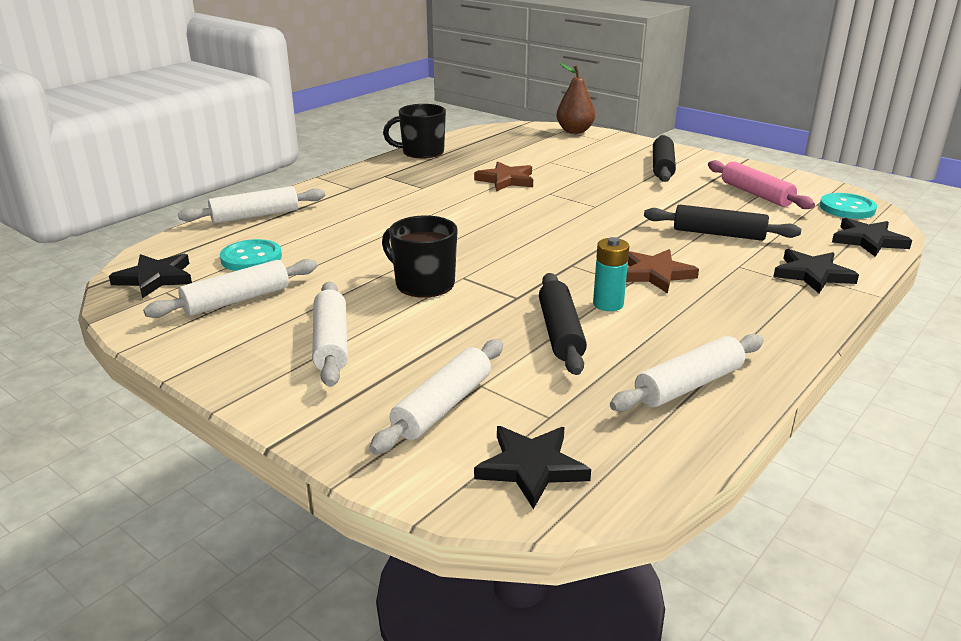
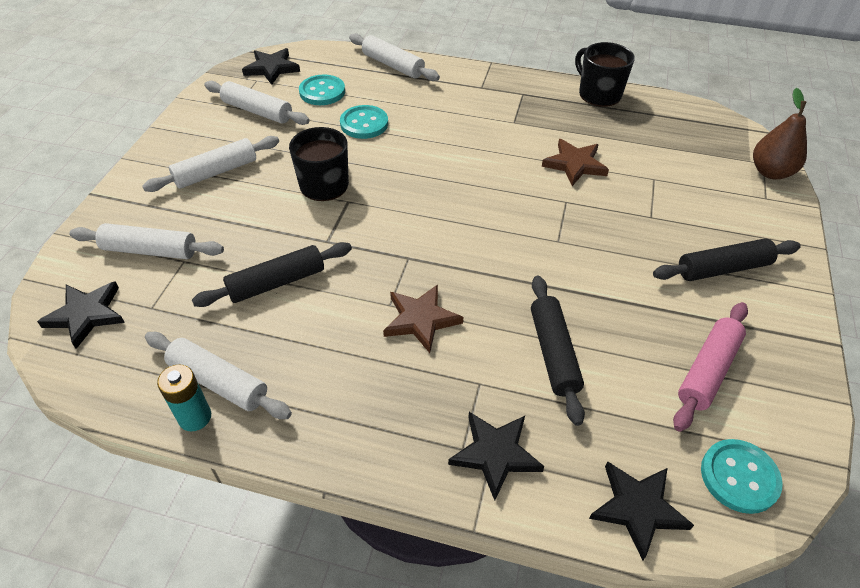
camera: 65 degrees right, 20 degrees up
(342, 247) = (364, 124): none -> turquoise button
(608, 304) = (341, 300): turquoise battery -> turquoise battery (195, 417)

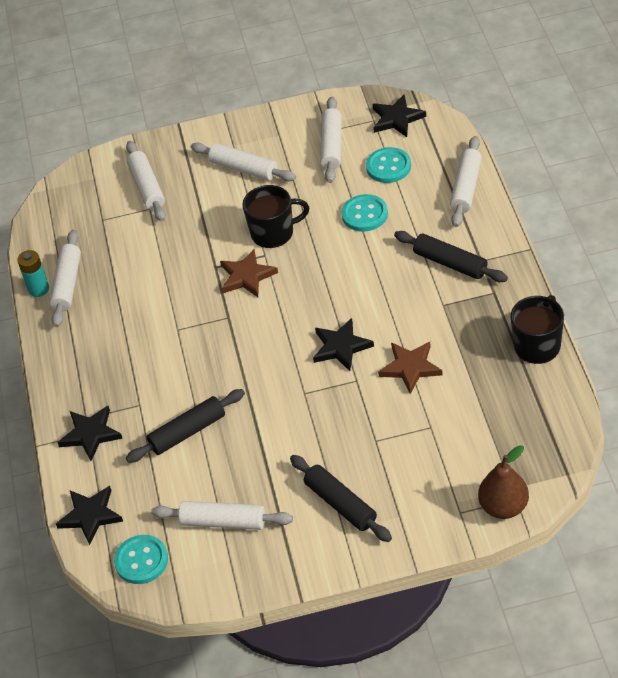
camera: 70 degrees right, 0 degrees up
(86, 315) = (79, 195): black star -> black star (341, 347)
(277, 282) = (160, 263): black rolling pin -> black rolling pin (450, 263)
(421, 320) = (174, 351): brown star -> brown star (246, 276)
(708, 371) = (223, 522): pink rolling pin -> white rolling pin

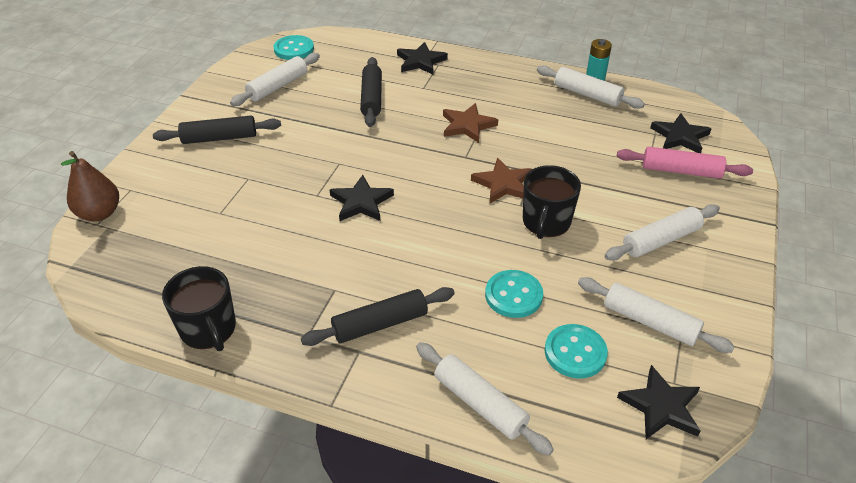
camera: 115 degrees right, 5 degrees down
(90, 516) = (353, 43): black star -> black star (680, 136)
(147, 187) = (681, 171): white rolling pin -> pink rolling pin
(410, 368) = (290, 231): brown star -> brown star (467, 125)

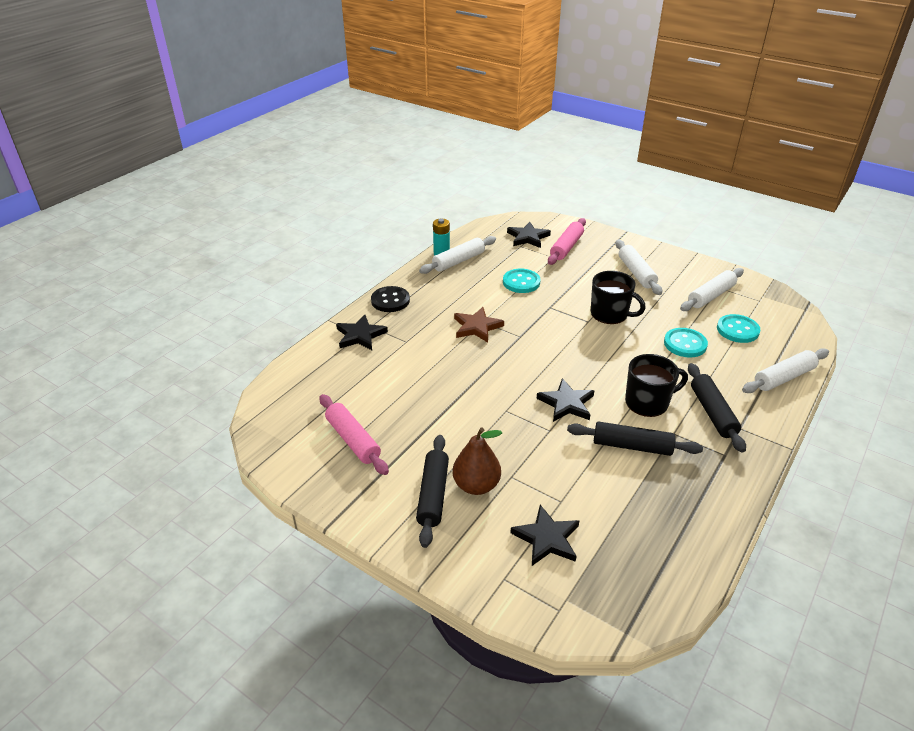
camera: 75 degrees left, 5 degrees down
(99, 213) = (541, 607): brown pear -> brown pear (476, 485)
(208, 329) = (718, 516): black mug -> black mug (648, 402)
(278, 86) = (353, 440): white rolling pin -> pink rolling pin
(294, 49) = (281, 420): turquoise button -> turquoise button (521, 282)
(372, 98) = (409, 375): black rolling pin -> black rolling pin (632, 446)
(485, 66) = (390, 300): none -> black button
(503, 184) = (561, 324): brown star -> none
(661, 406) = (778, 309): black star -> black star (547, 538)

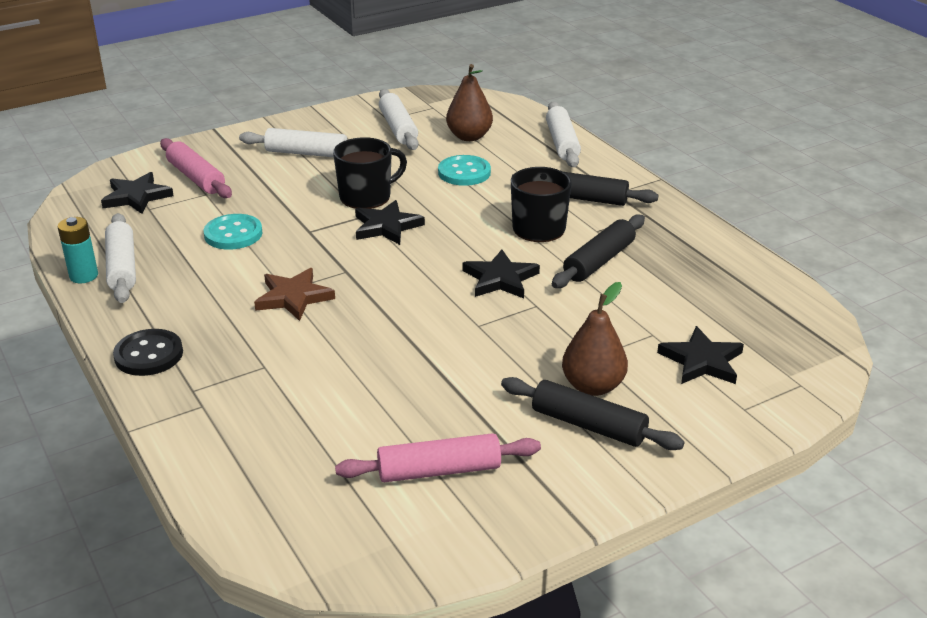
camera: 65 degrees left, 5 degrees down
(360, 335) = (206, 406): black star -> black star (386, 226)
(737, 330) = (469, 137): turquoise button -> brown pear

